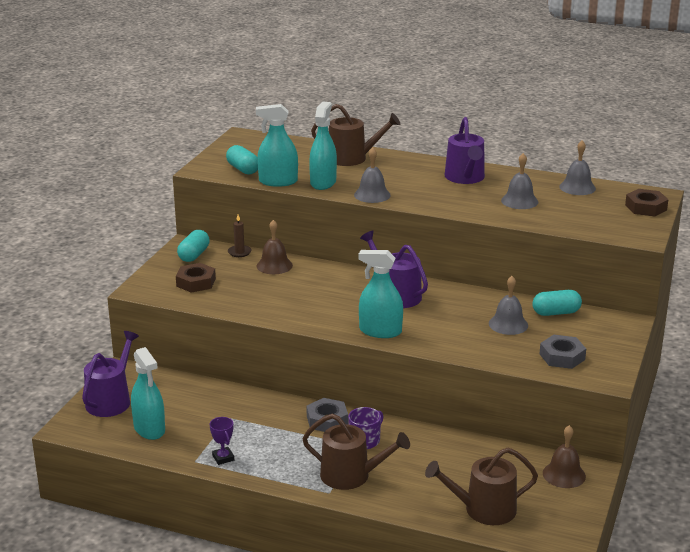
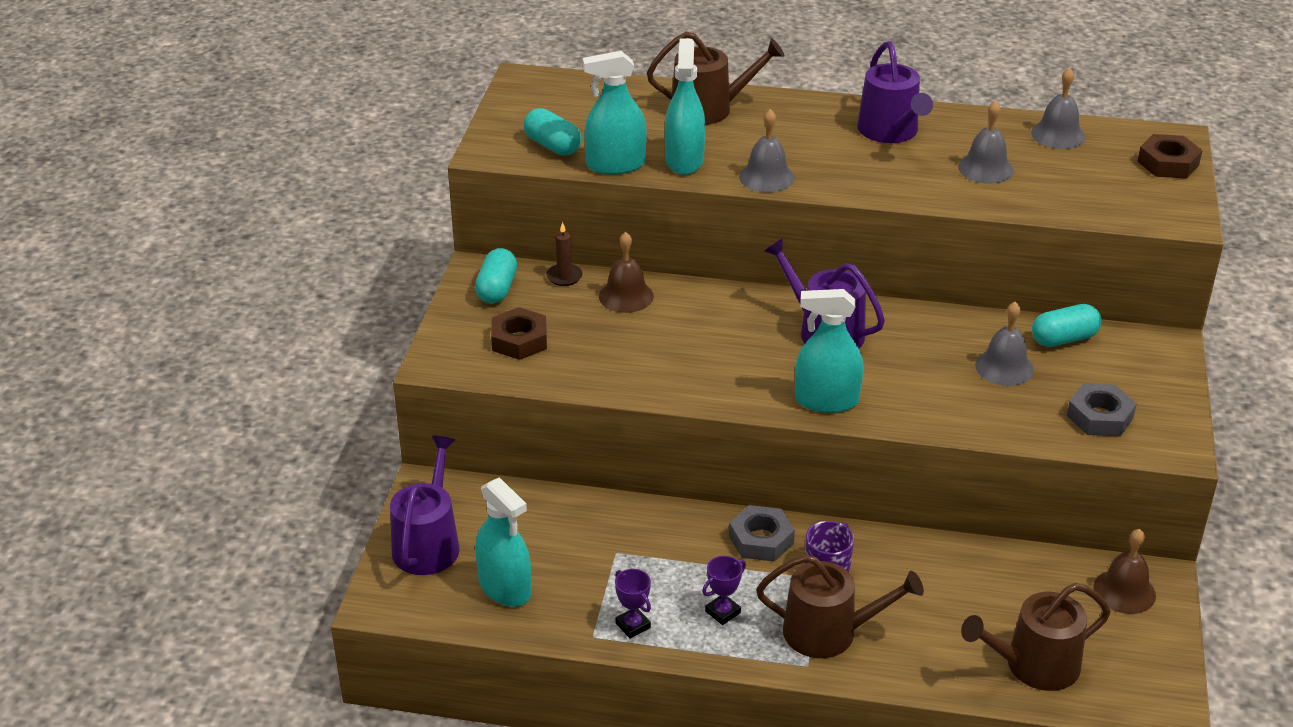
camera: 10 degrees left, 10 degrees up
(285, 457) = (722, 612): none -> purple trophy

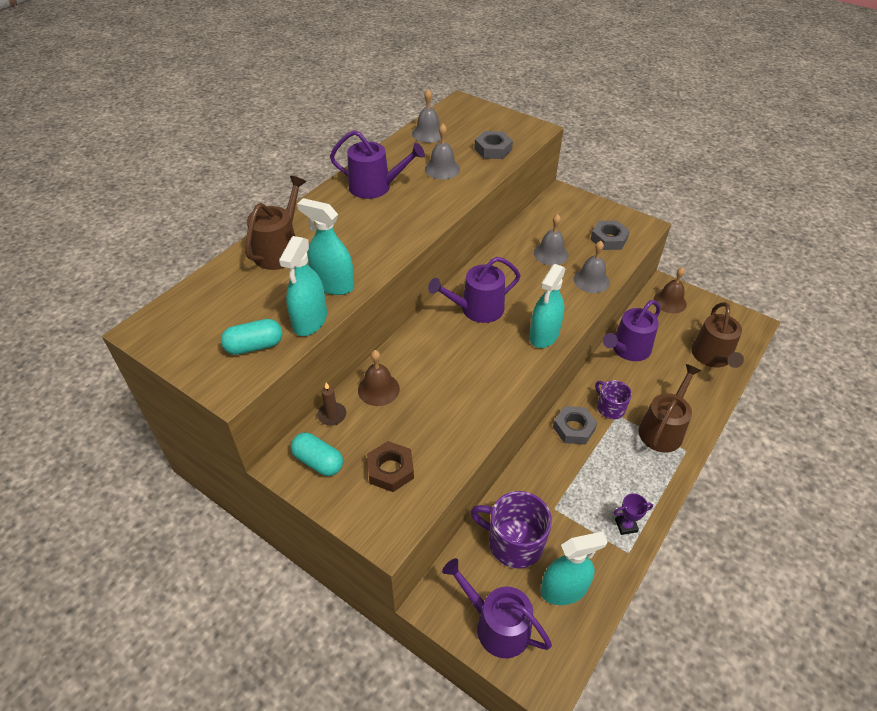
camera: 65 degrees left, 10 degrees up
(543, 529) = (514, 542): none -> purple mug
(722, 612) = (629, 473): purple trophy -> none
(766, 177) = (384, 254): grey bell -> grey bell (591, 280)
(965, 563) = (628, 349): none -> purple watering can
(1064, 339) = (538, 223): turquoise capsule -> none
(1081, 196) = (493, 149): none -> grey nut
(1168, 163) = (482, 113): brown nut -> none

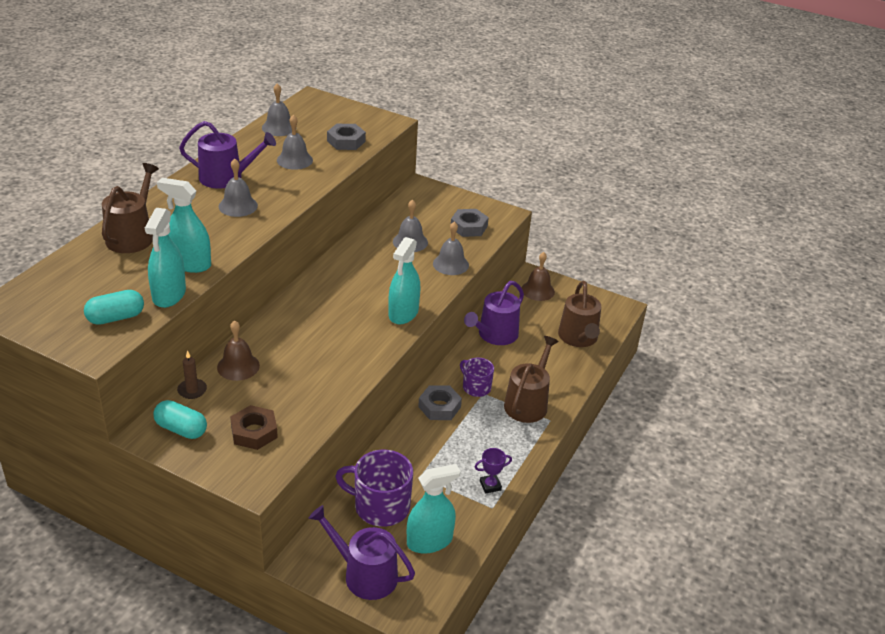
camera: 10 degrees left, 10 degrees down
(384, 219) = (238, 206): none -> grey bell
(477, 309) = (336, 293): purple watering can -> none

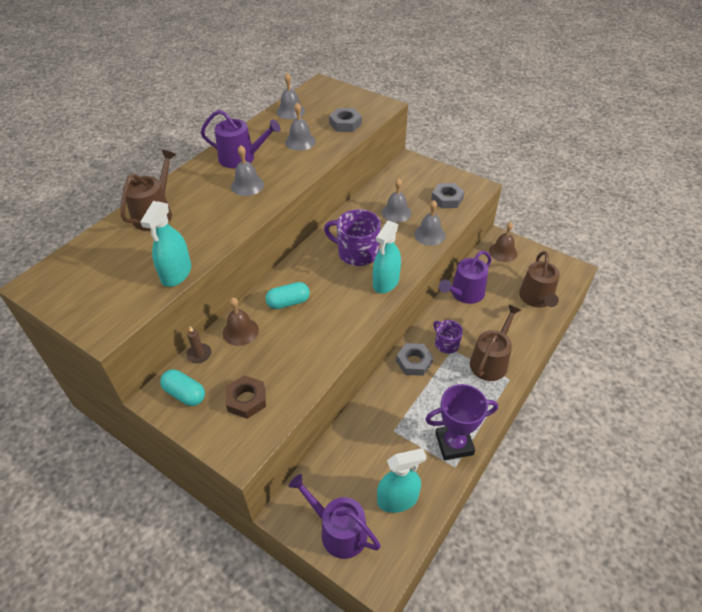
camera: 10 degrees right, 10 degrees up
(116, 317) = (127, 296): turquoise capsule -> turquoise capsule (288, 302)
(190, 264) = (199, 242): turquoise spray bottle -> none
(380, 506) = (357, 460): purple mug -> purple mug (357, 253)
(490, 485) = (454, 444): purple trophy -> purple trophy, size x2.05

